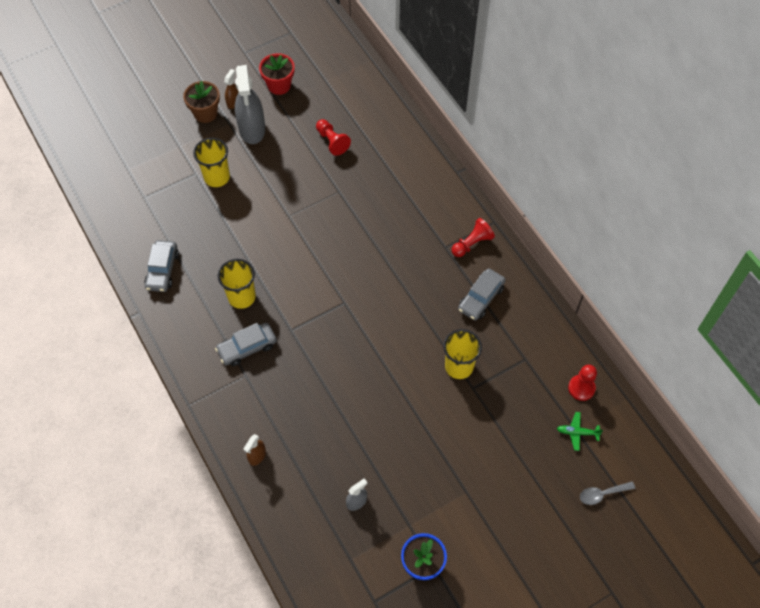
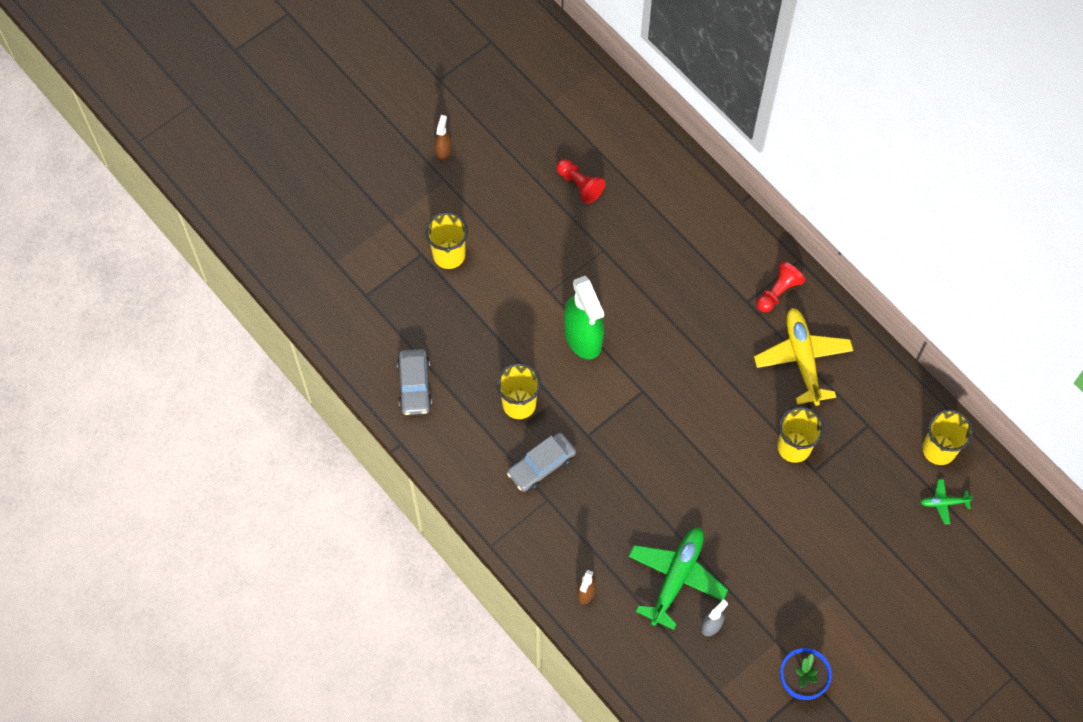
camera: 10 degrees left, 5 degrees up
(205, 113) = (412, 171): brown flower pot -> none
(252, 129) = (476, 184): grey spray bottle -> none
(279, 85) = (495, 119): red flower pot -> none
(306, 254) = (583, 337): none -> green spray bottle
(336, 457) = (676, 577): none -> green plane
(481, 298) = (802, 359): grey car -> yellow plane
(581, 388) = (939, 449): red pawn -> yellow cup
(602, 494) = (983, 569): grey spoon -> none

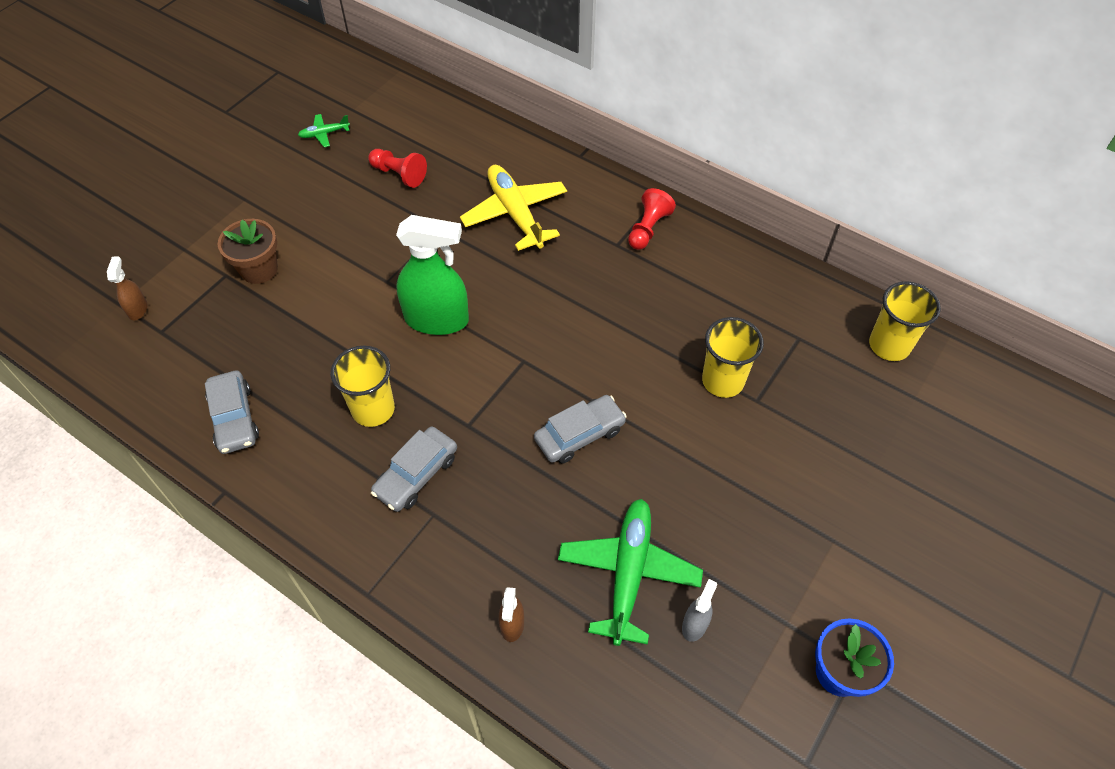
camera: 15 degrees left, 10 degrees down
(443, 150) = (238, 172): brown spray bottle -> brown spray bottle (138, 309)
(449, 255) = (259, 269): yellow cup -> brown flower pot
(583, 337) = (437, 319): green spray bottle -> green spray bottle turned 45 degrees counterclockwise
(670, 464) = (579, 434): none -> grey car
(802, 359) = (698, 287): yellow plane -> yellow plane (515, 213)
(943, 503) = (921, 401): green plane -> green plane (324, 134)

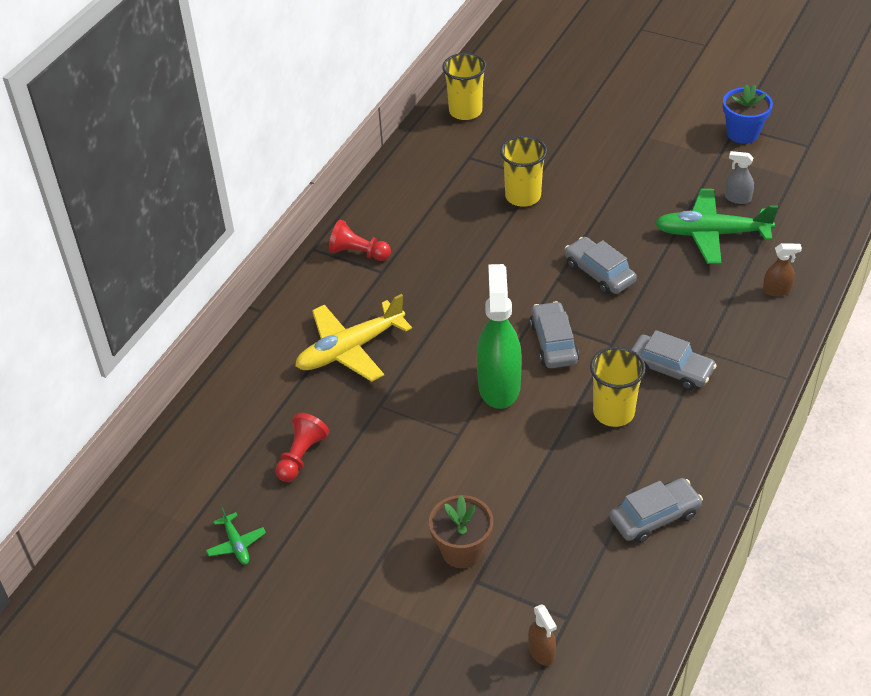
camera: 95 degrees left, 10 degrees down
(138, 309) = (541, 652): brown spray bottle -> brown spray bottle turned 105 degrees counterclockwise
(483, 373) = (553, 343): none -> grey car

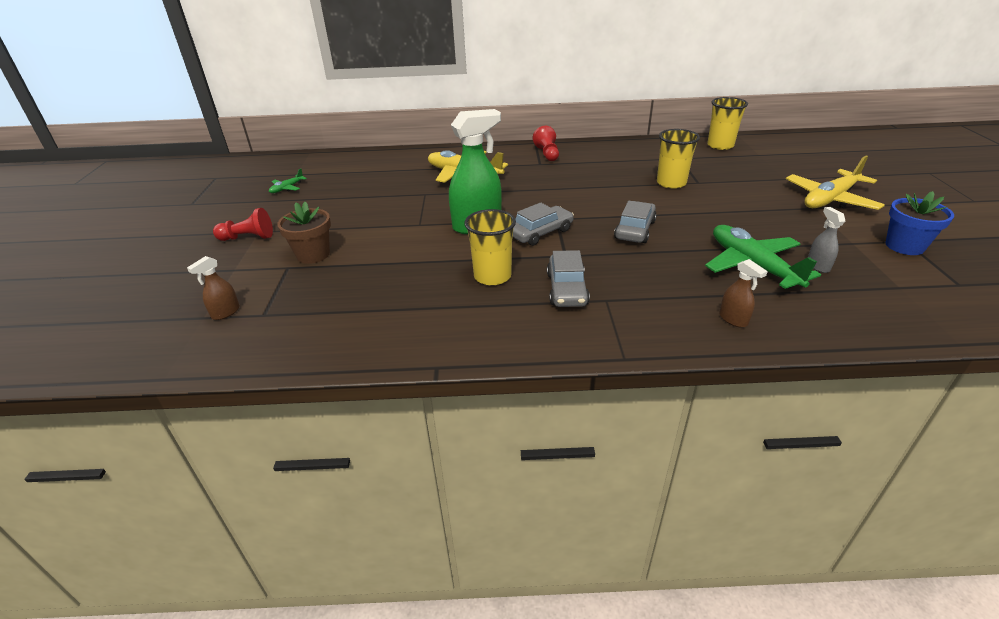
camera: 60 degrees right, 10 degrees down
(301, 456) = (365, 185): red pawn -> red pawn (248, 238)
(640, 118) = (830, 199): none -> yellow plane
(654, 517) = (391, 327): grey car -> none

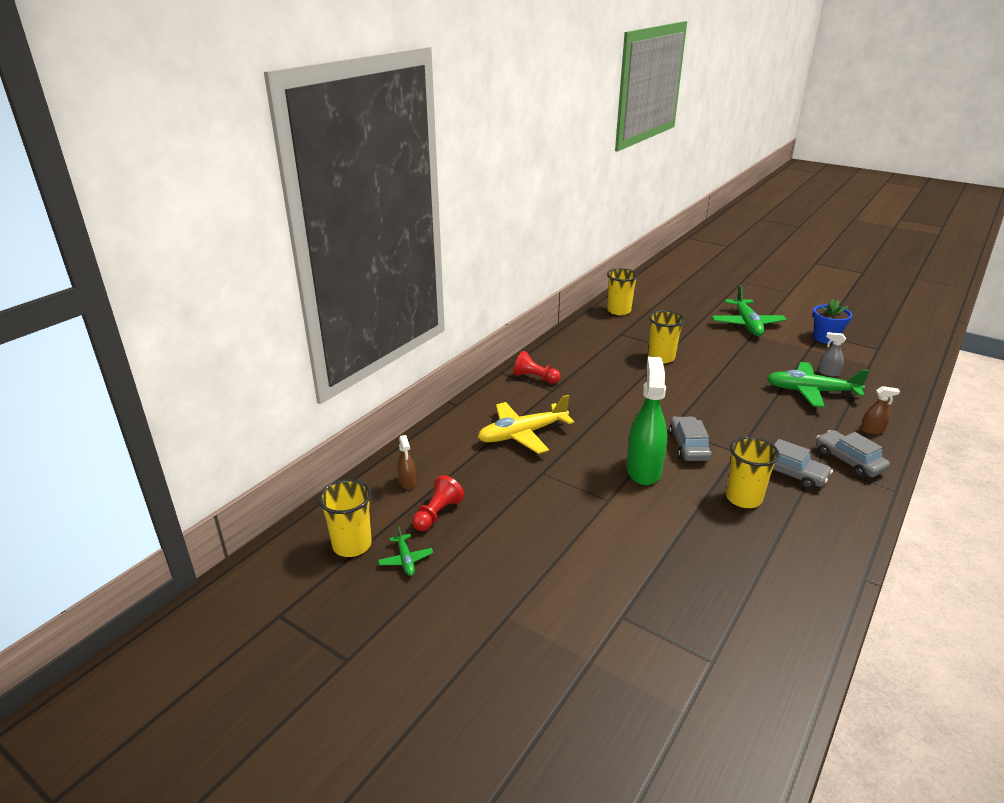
camera: 55 degrees left, 5 degrees down
(225, 312) = (687, 690): brown spray bottle -> brown spray bottle (407, 482)
(248, 238) = (516, 629): red pawn -> red pawn (437, 514)
(287, 172) = (352, 545): none -> yellow cup
(313, 255) = (609, 589): brown flower pot -> none
(635, 230) = (723, 406): grey car -> grey car (849, 461)
(830, 199) = (747, 324): yellow plane -> green plane

